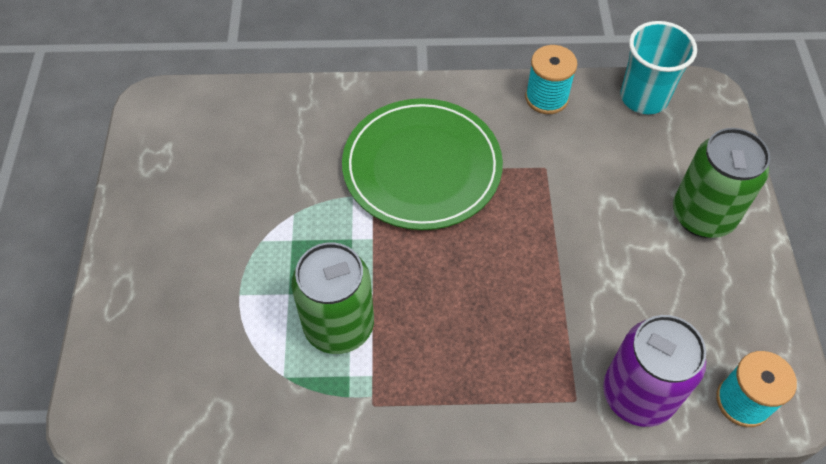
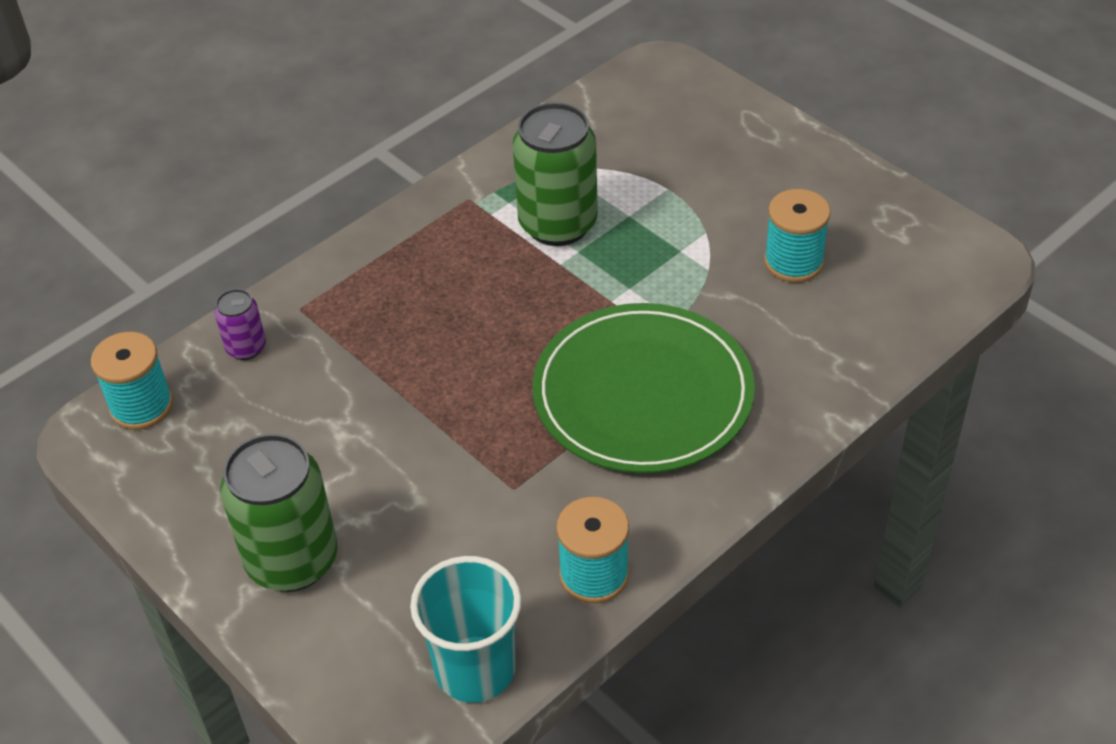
camera: 140 degrees right, 10 degrees down
(243, 179) = (793, 262): none -> turquoise spool
(638, 394) = (246, 348): purple can -> purple can, size x0.49

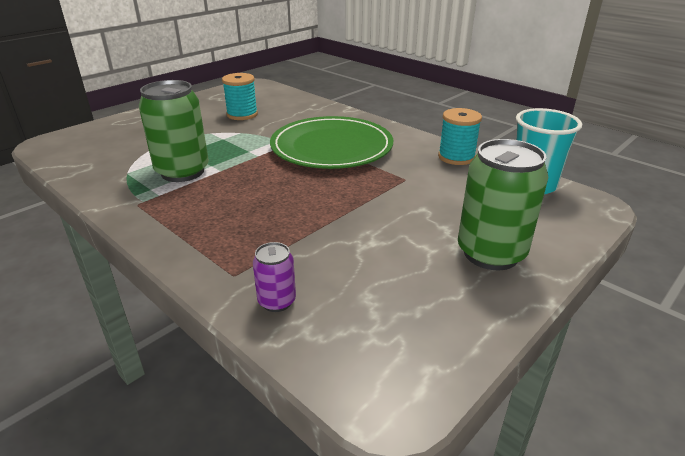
camera: 95 degrees left, 15 degrees down
(141, 406) = (349, 366): turquoise spool -> none

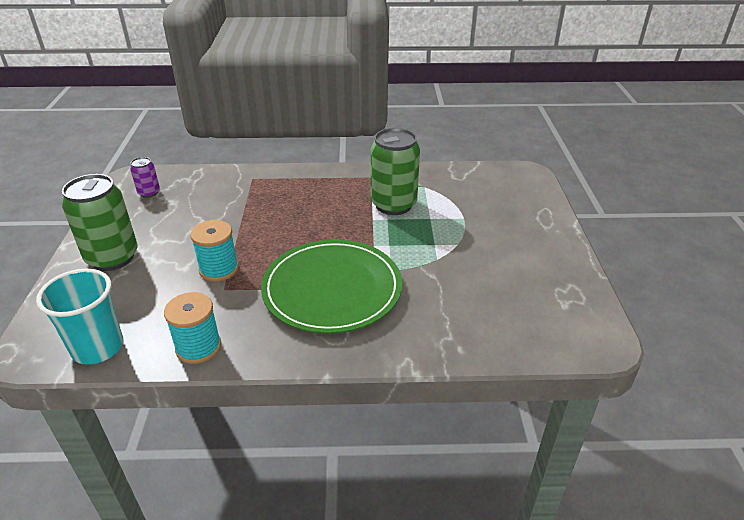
camera: 135 degrees right, 5 degrees up
(242, 114) = (485, 280): turquoise spool -> turquoise spool (219, 269)
(277, 301) = (215, 180): purple can -> purple can (149, 193)

